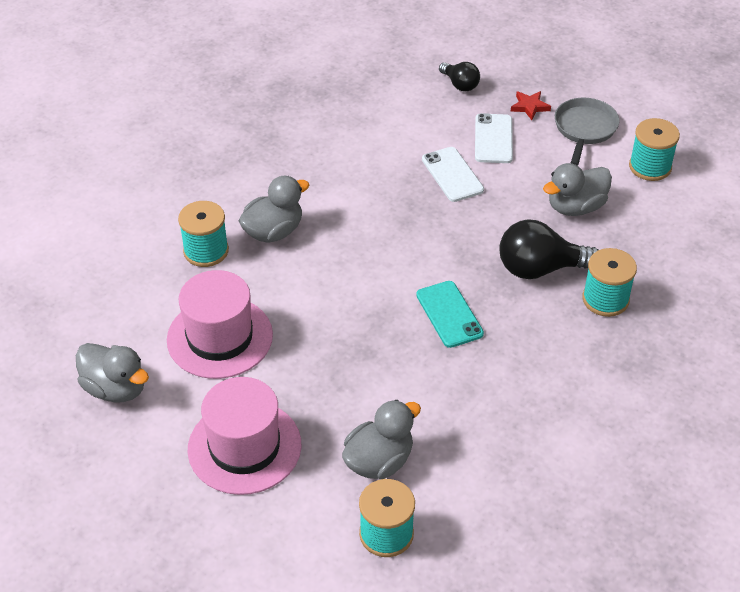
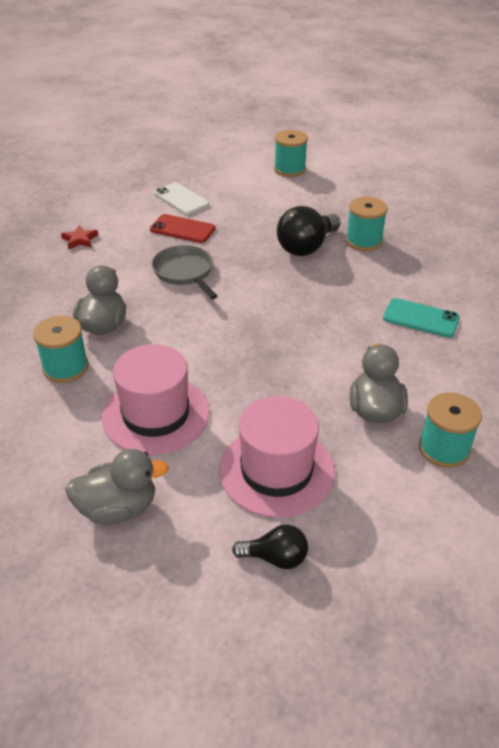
camera: 45 degrees left, 5 degrees down
(449, 314) = (291, 301): turquoise phone -> turquoise phone (421, 318)
(452, 174) = (182, 229): white phone -> red phone
(460, 84) = (119, 183): black light bulb -> black light bulb (275, 557)
(530, 107) = (179, 174): red star -> red star (80, 240)
(575, 207) = (279, 207): grey duck -> none
(584, 129) = (228, 170): grey pan -> grey pan (185, 272)

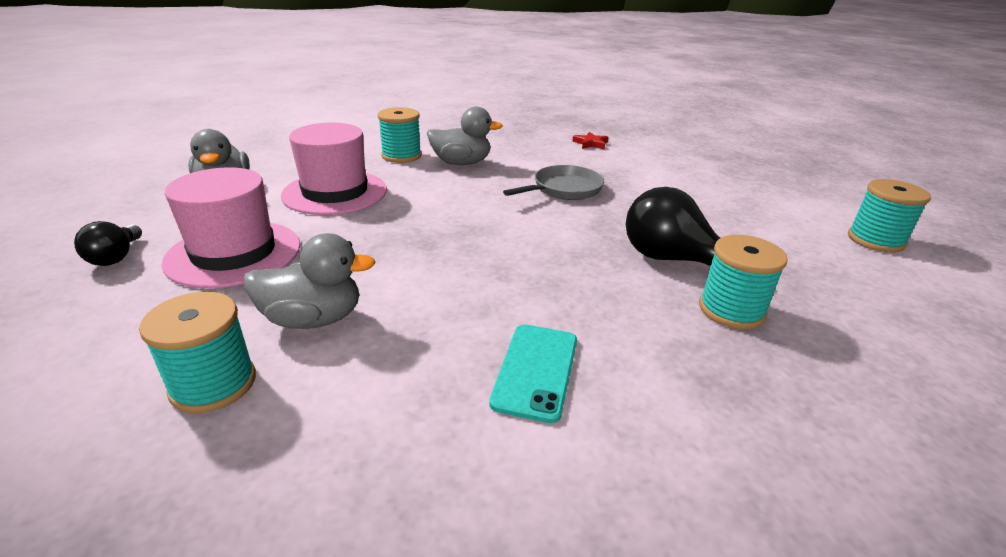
camera: 80 degrees right, 10 degrees down
(181, 199) = (709, 178): white phone -> none
(182, 229) = (647, 183): red phone -> none

